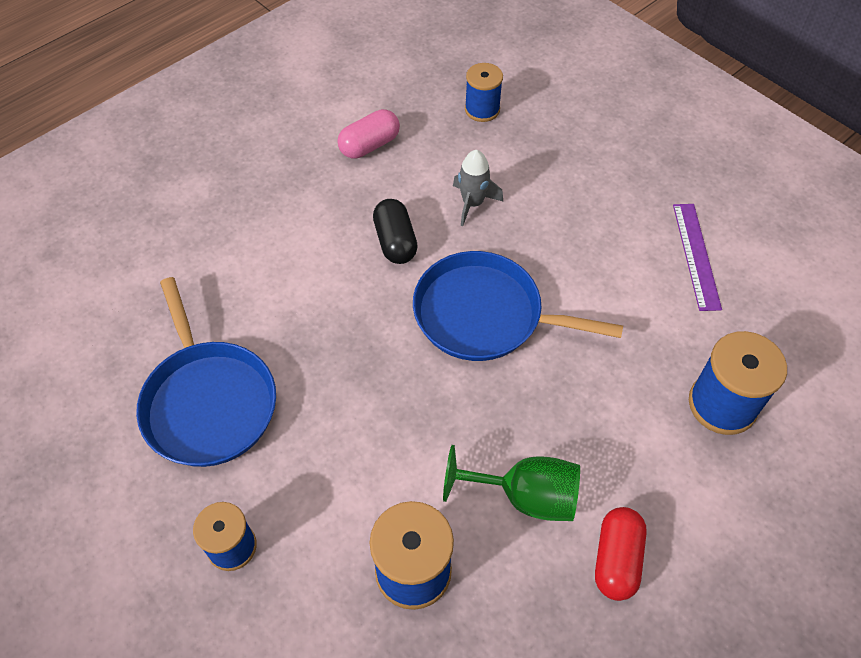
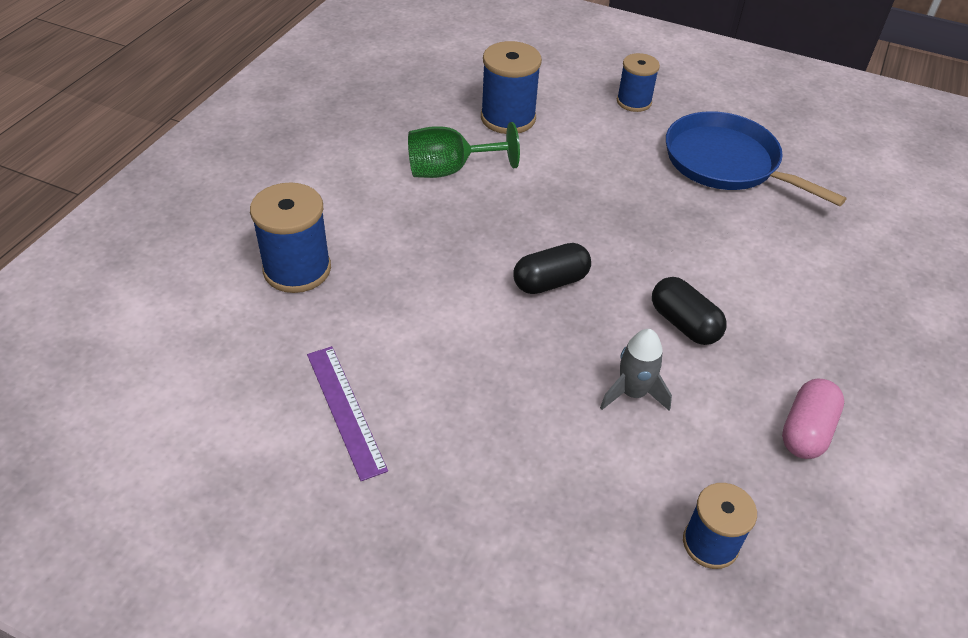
camera: 155 degrees right, 10 degrees down
(485, 314) = (550, 282): blue pan -> black capsule
(616, 559) = (367, 154): red capsule -> none

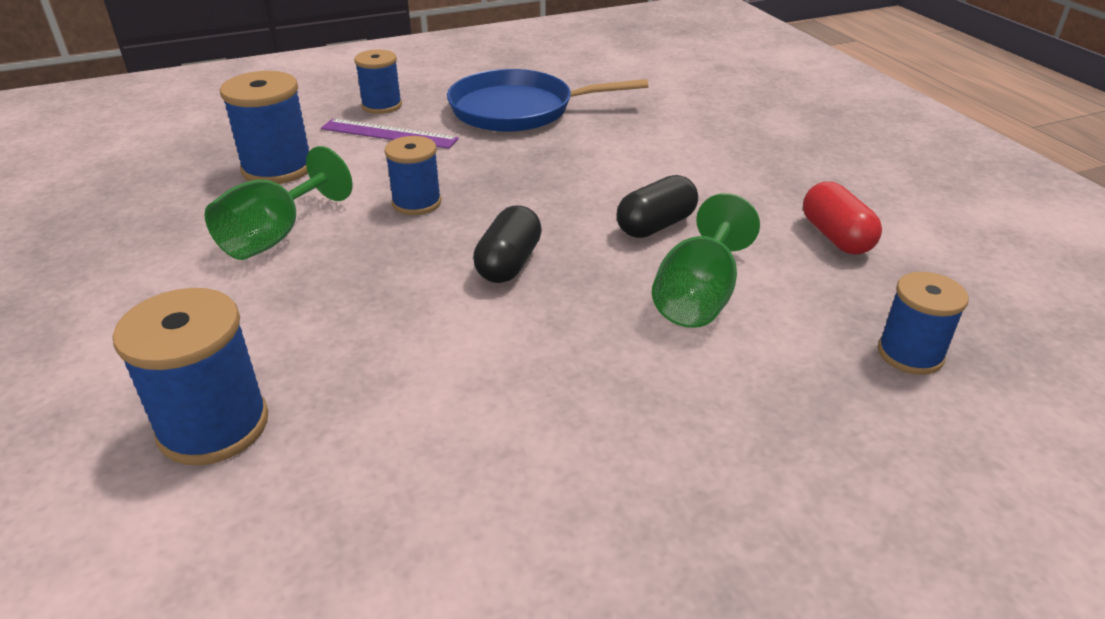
camera: 45 degrees left, 10 degrees down
(345, 410) = (477, 513): purple ruler -> purple ruler (389, 134)
(555, 199) = (416, 203): none -> blue spool
(633, 393) = (698, 296): grey rocket -> green goblet
(684, 324) = (656, 225): black capsule -> black capsule turned 45 degrees counterclockwise
(806, 431) = (836, 237): pink capsule -> red capsule

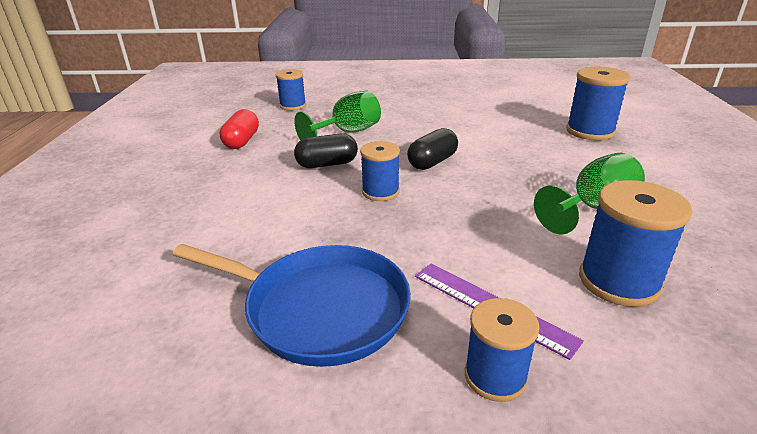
camera: 155 degrees left, 5 degrees down
(416, 203) = (479, 212): blue spool -> blue spool (380, 192)

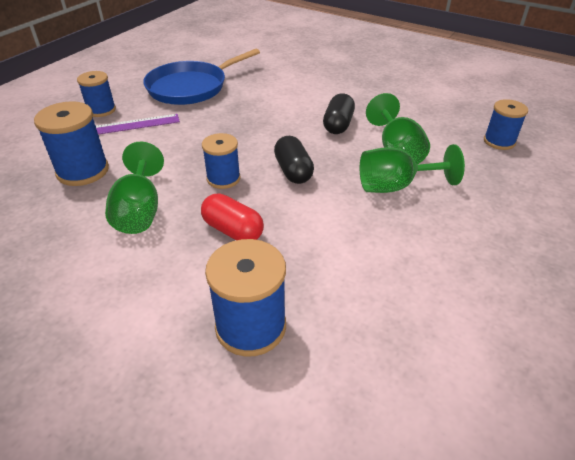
camera: 120 degrees right, 10 degrees up
(242, 141) = (417, 102): red capsule -> red capsule (233, 230)
(380, 192) = (272, 132): blue spool -> blue spool (223, 178)
(399, 124) = (395, 186): none -> green goblet

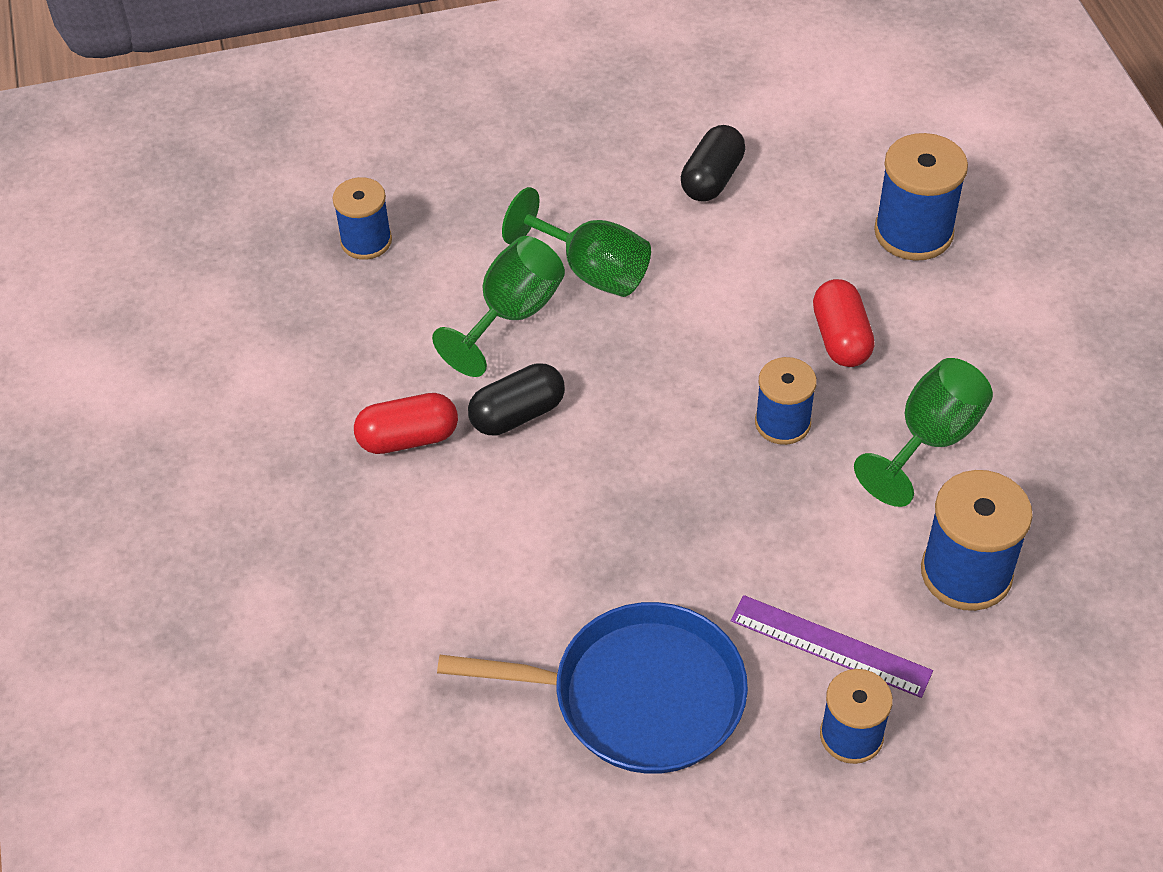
camera: 135 degrees left, 10 degrees up
(293, 171) = (681, 374): black capsule -> black capsule (712, 179)
(363, 101) = (408, 438): none -> red capsule

